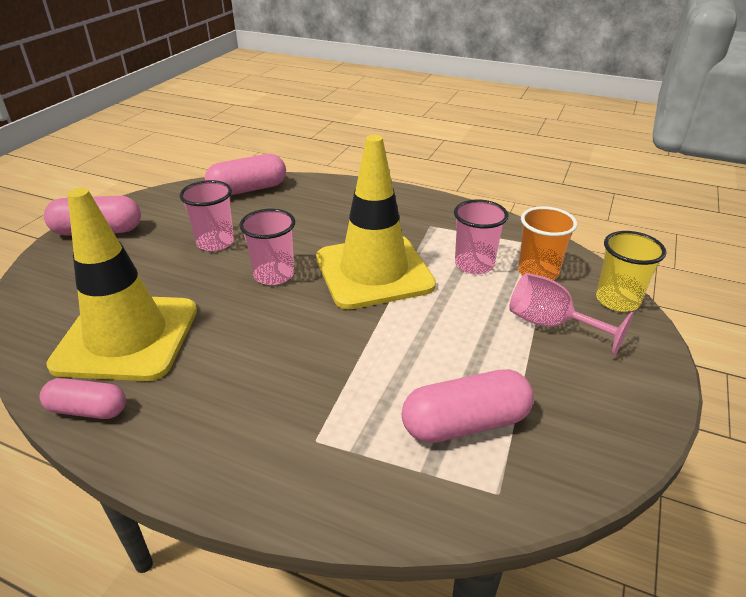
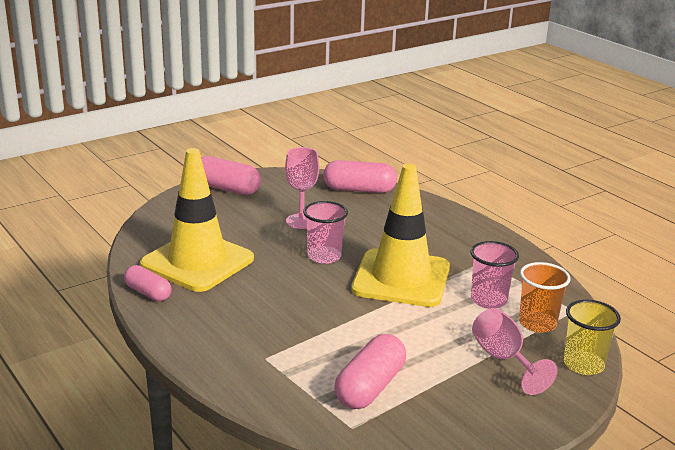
camera: 30 degrees right, 10 degrees down
(215, 242) = (301, 221): pink cup -> pink goblet
(465, 423) = (370, 387): pink capsule -> pink capsule turned 75 degrees counterclockwise

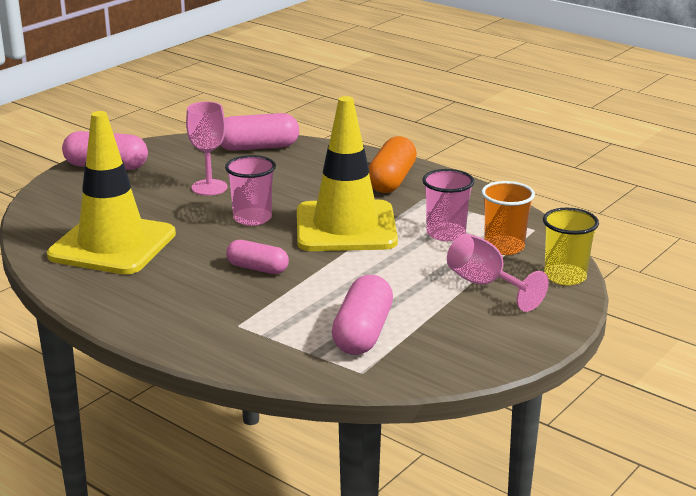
camera: 15 degrees left, 0 degrees up
(148, 293) = (72, 284): pink capsule -> pink capsule (257, 268)
(462, 239) = (391, 180): none -> orange capsule

